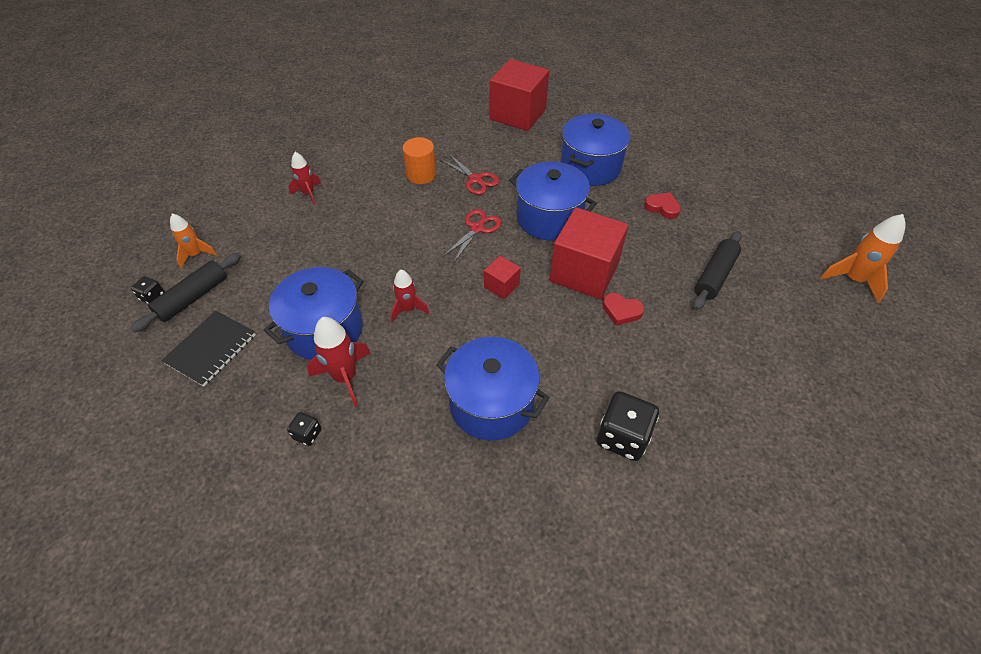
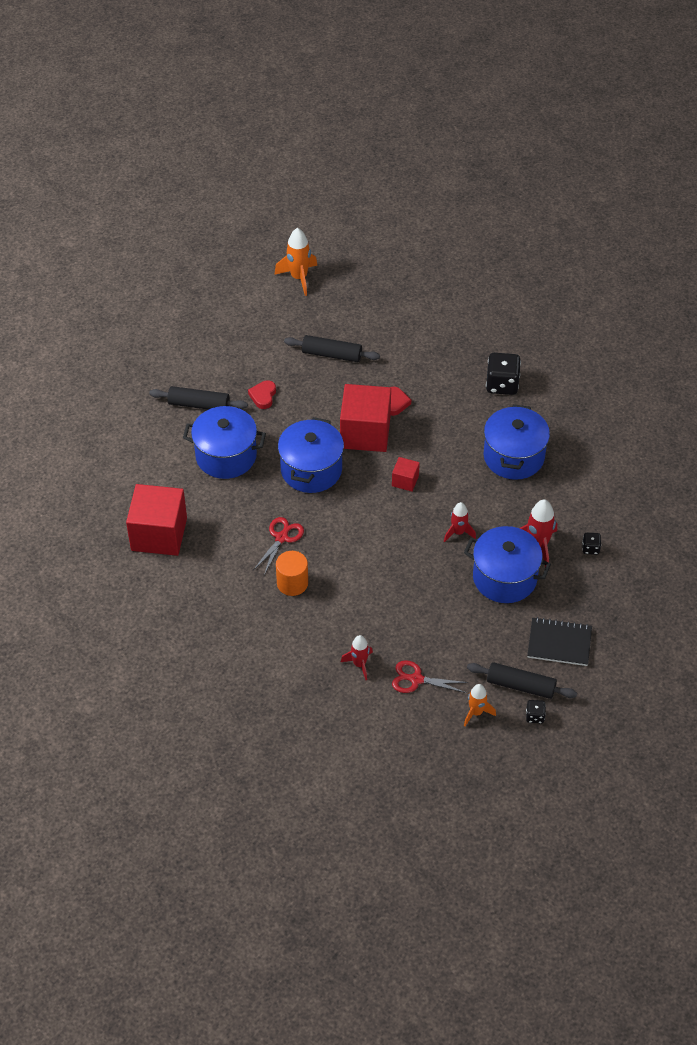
camera: 110 degrees left, 0 degrees up
(477, 228) = (347, 516): red scissors -> red scissors (416, 679)
(662, 163) = (199, 405): none -> black rolling pin

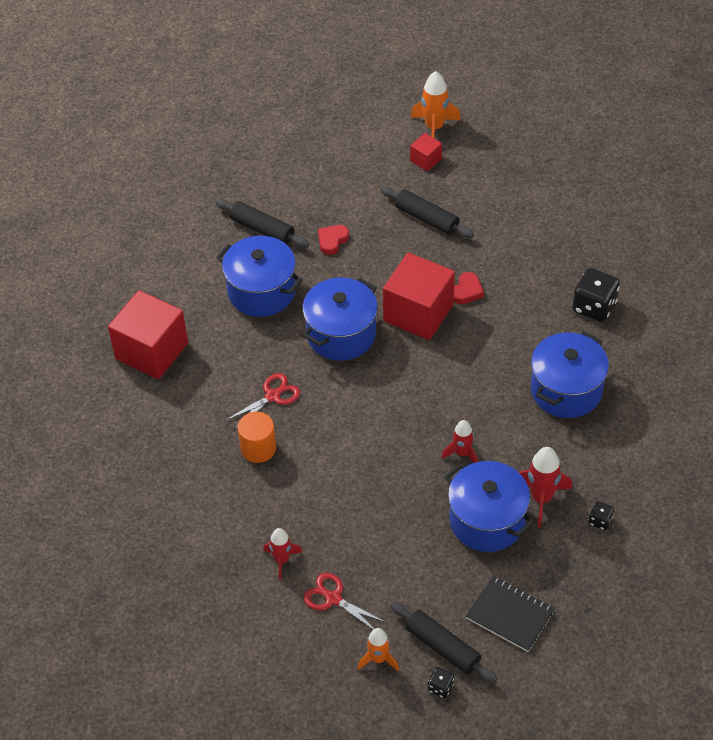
camera: 25 degrees right, 0 degrees up
(405, 481) = (434, 378): red cube -> red cube (426, 160)

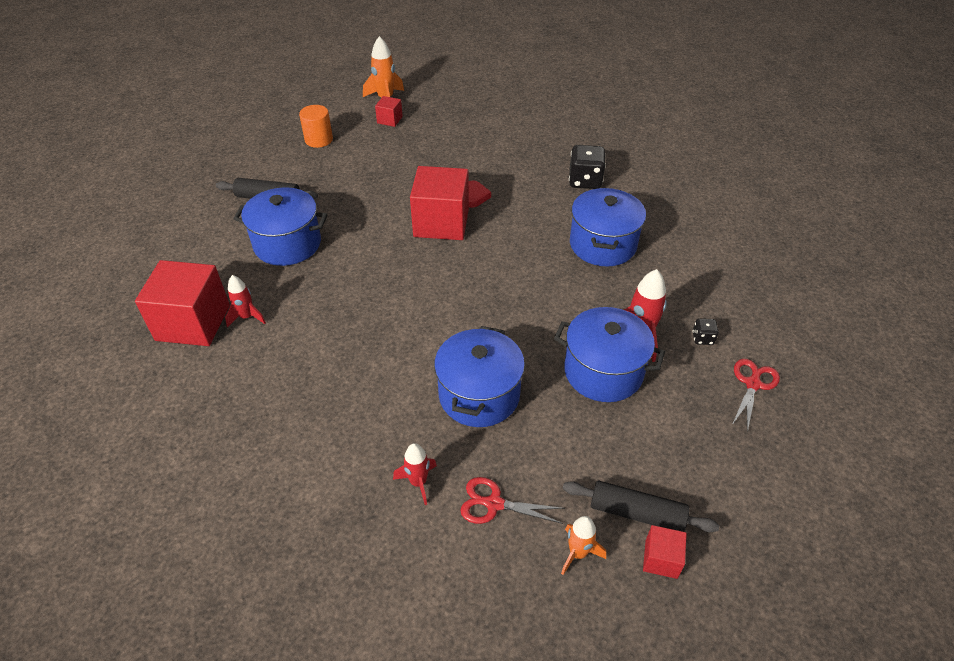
camera: 25 degrees left, 5 degrees down
(258, 448) = (342, 378): orange cylinder -> orange cylinder (319, 140)
(273, 396) = (336, 326): red scissors -> red scissors (753, 384)
(332, 241) = (337, 191): red heart -> none
(341, 334) = (379, 257): blue pot -> blue pot (479, 395)
(426, 219) = (411, 156): black rolling pin -> none
(440, 687) = (661, 559): black dice -> red cube
(462, 453) = (545, 321): red rocket -> red rocket (247, 317)
(510, 615) = (681, 453): black notebook -> none

